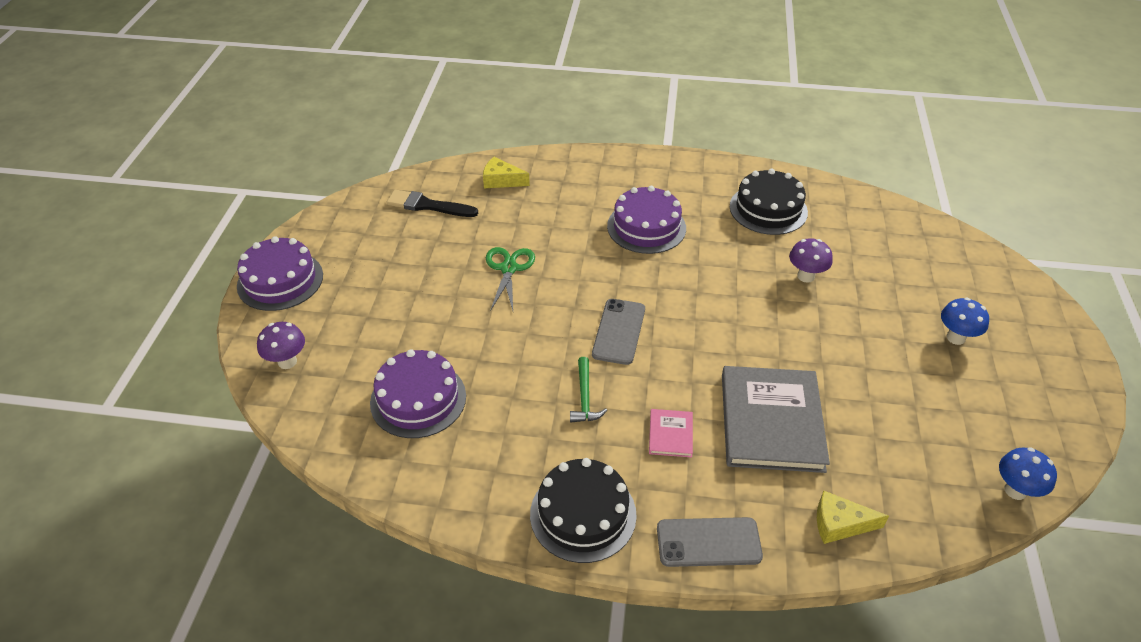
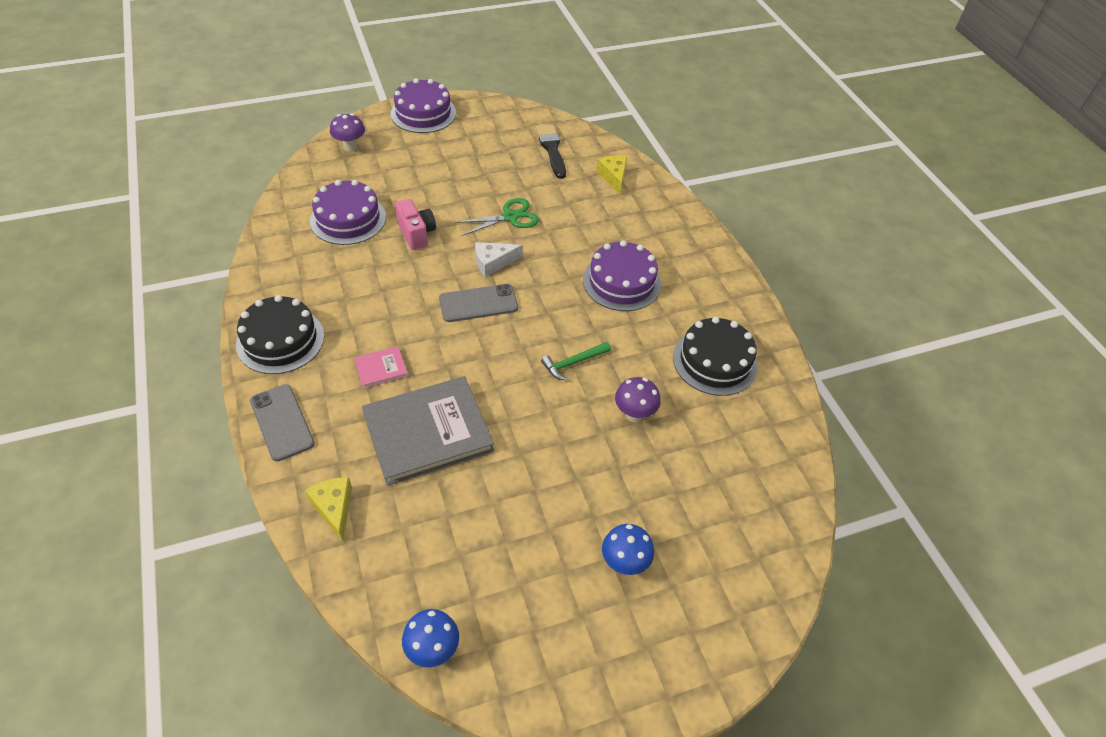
camera: 60 degrees right, 5 degrees up
(484, 347) = (416, 234): none -> pink camera
(567, 302) = (493, 262): none -> white cheese
(585, 397) = (394, 305): green hammer -> green hammer (573, 363)

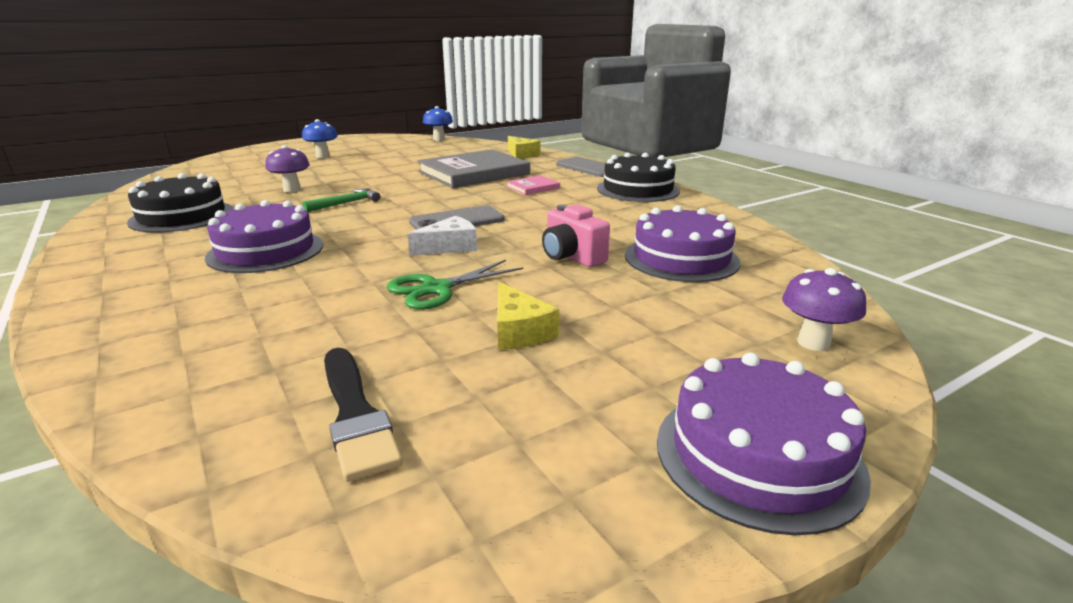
camera: 170 degrees right, 25 degrees down
(613, 177) = (207, 377): yellow cheese -> yellow cheese (519, 331)

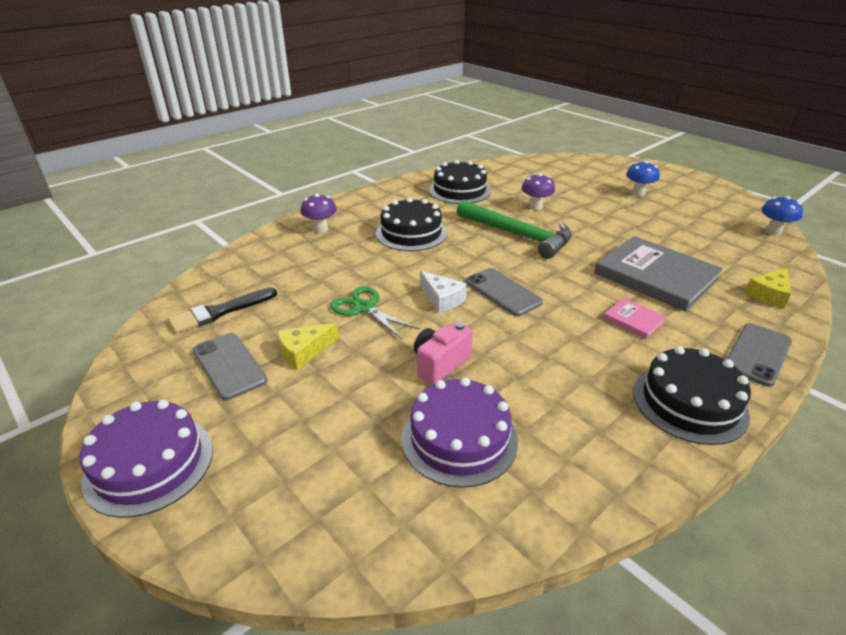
camera: 80 degrees right, 10 degrees up
(266, 251) = (411, 233): purple cake -> black cake
(346, 203) = (518, 235): green hammer -> green hammer, size x2.07
(531, 394) = (229, 366): none -> grey phone
(813, 343) = (284, 522): purple mushroom -> purple mushroom (321, 229)

